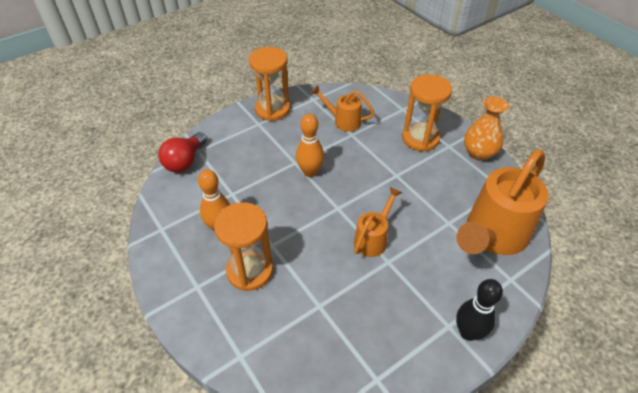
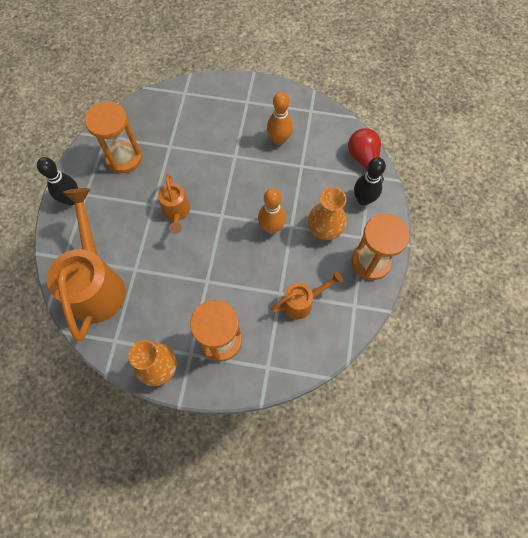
camera: 135 degrees right, 20 degrees up
(224, 141) = (363, 199): none -> black bowling pin
(250, 271) = (229, 132): orange hourglass -> orange hourglass (124, 158)
(275, 144) = (325, 229): none -> orange vase

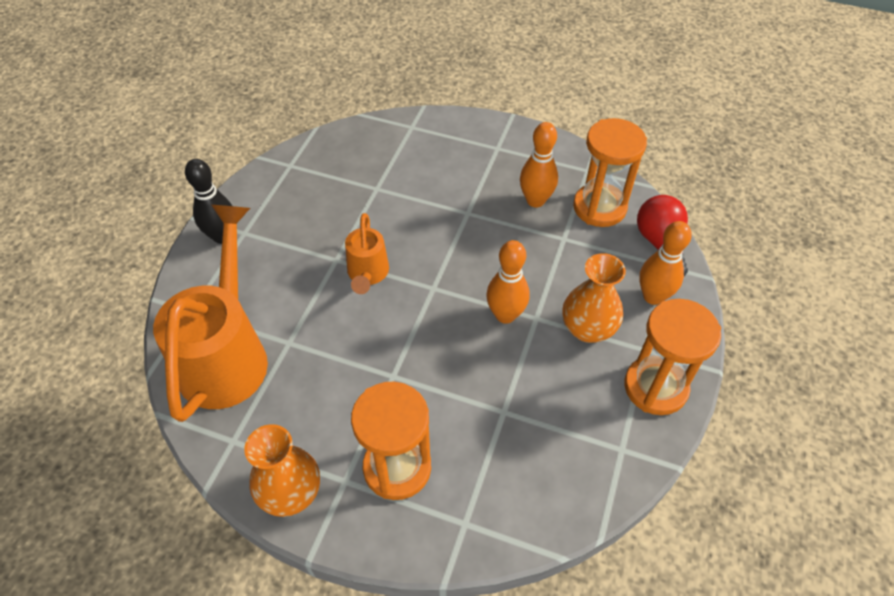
camera: 10 degrees right, 15 degrees down
(124, 158) = (309, 194): orange hourglass -> orange hourglass (599, 207)
(302, 302) = (536, 430): orange watering can -> none
(363, 199) = (653, 296): black bowling pin -> orange bowling pin

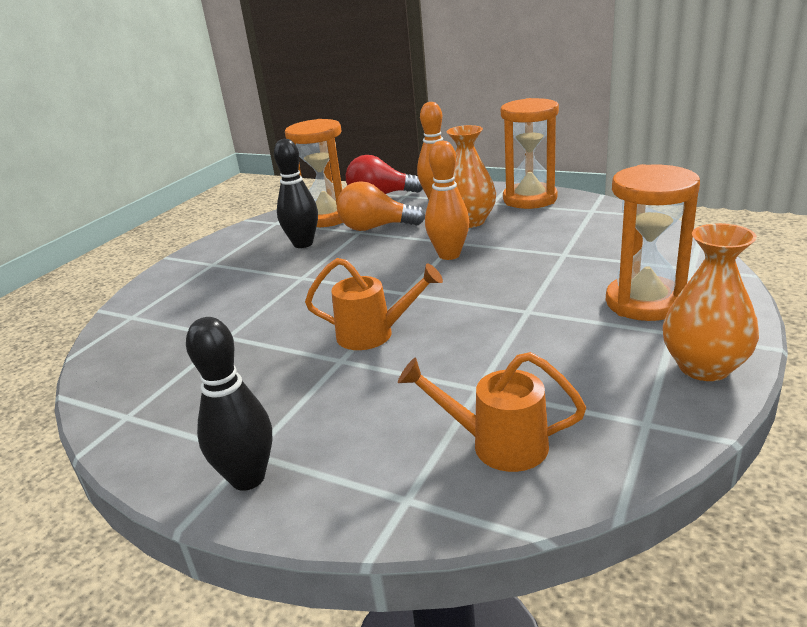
camera: 80 degrees left, 25 degrees down
(227, 354) = (497, 444): orange watering can -> orange watering can, size x0.51
(535, 200) = (303, 244): orange bowling pin -> black bowling pin
(572, 250) = (376, 228): none -> orange light bulb

